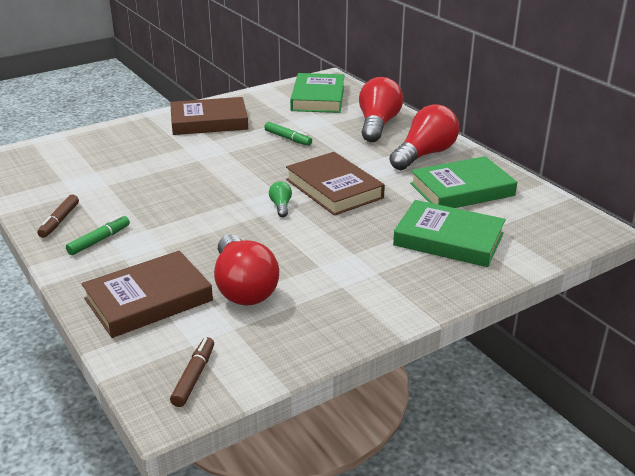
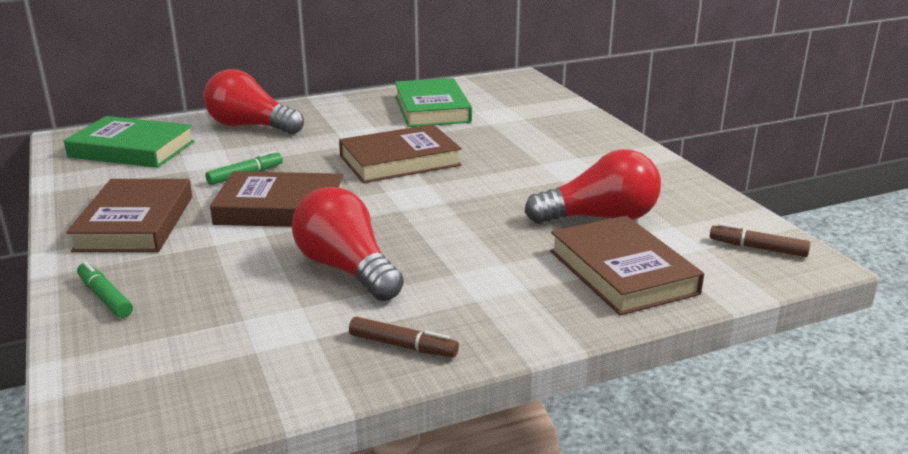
camera: 80 degrees left, 5 degrees down
(99, 240) = (474, 309): green marker -> green marker (105, 297)
(238, 158) = (281, 208): none -> brown book
(281, 206) = (428, 190): green light bulb -> none
(424, 154) = (345, 114): red light bulb -> red light bulb (346, 269)
(448, 239) = (524, 124): green book -> none

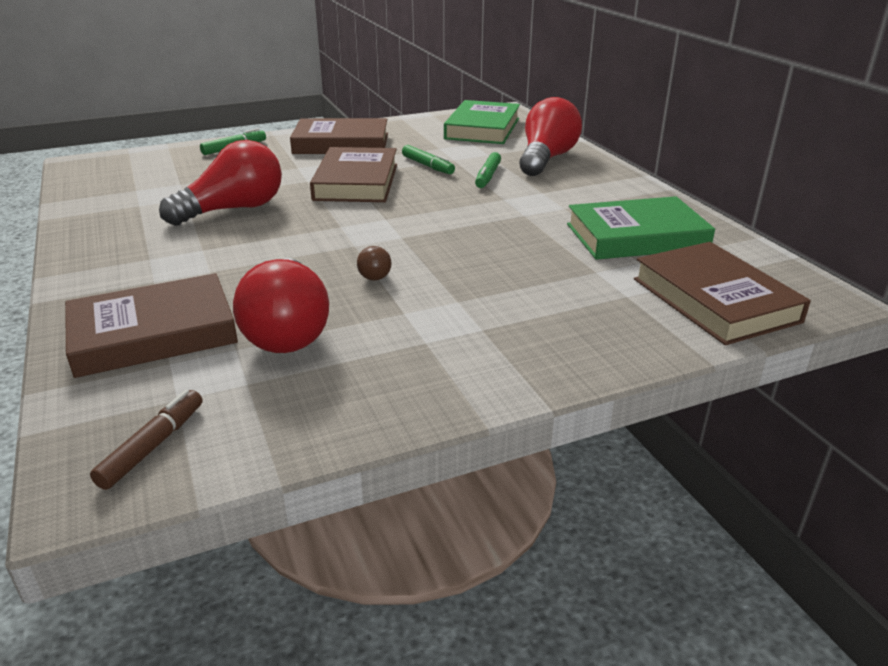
camera: 90 degrees right, 5 degrees up
(288, 150) = (487, 176): none -> green marker
(400, 161) = (463, 223): brown book -> brown book (714, 300)
(403, 346) = (103, 232): brown marker -> none
(500, 191) = (375, 273): none -> brown light bulb

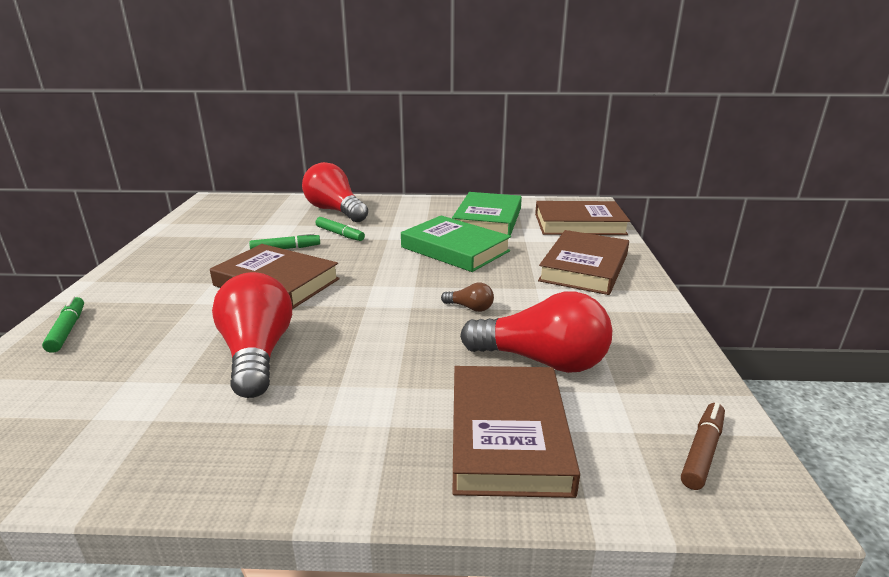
camera: 65 degrees left, 5 degrees down
(153, 446) = (702, 451): brown marker -> brown marker turned 75 degrees clockwise
(341, 143) = (166, 272): brown book -> brown book (584, 268)
(482, 128) = (238, 214): green book -> green book (455, 249)

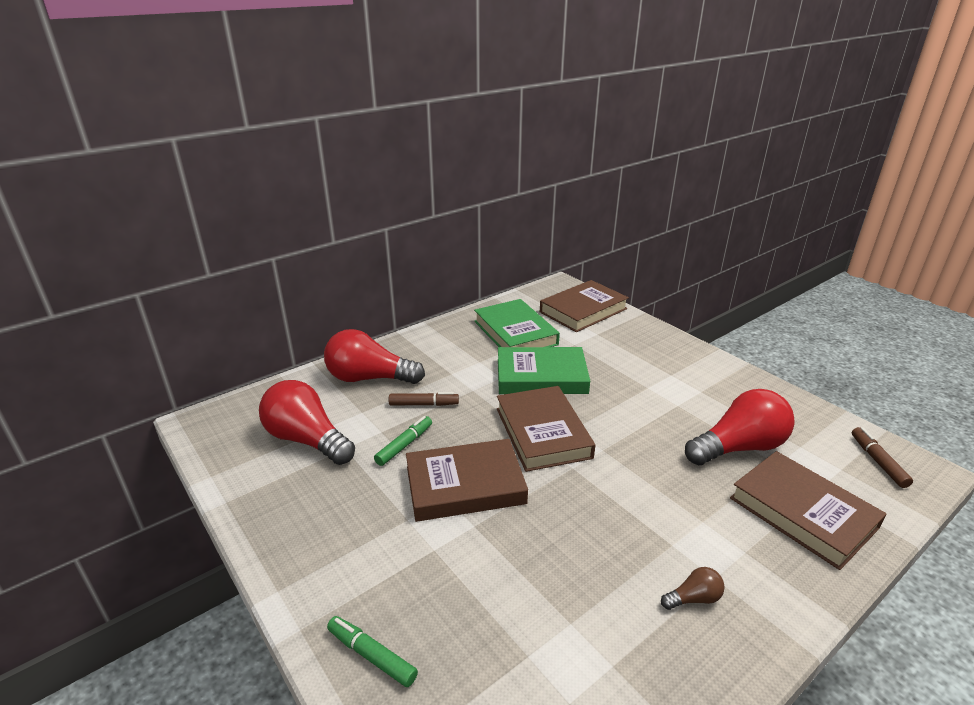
camera: 40 degrees left, 5 degrees up
(257, 354) = (578, 559): red light bulb -> red light bulb (307, 440)
(340, 234) = (424, 404): green marker -> brown marker
(470, 308) = (638, 428): brown light bulb -> brown light bulb (693, 598)
(584, 268) = (647, 353): brown book -> brown book (542, 432)

